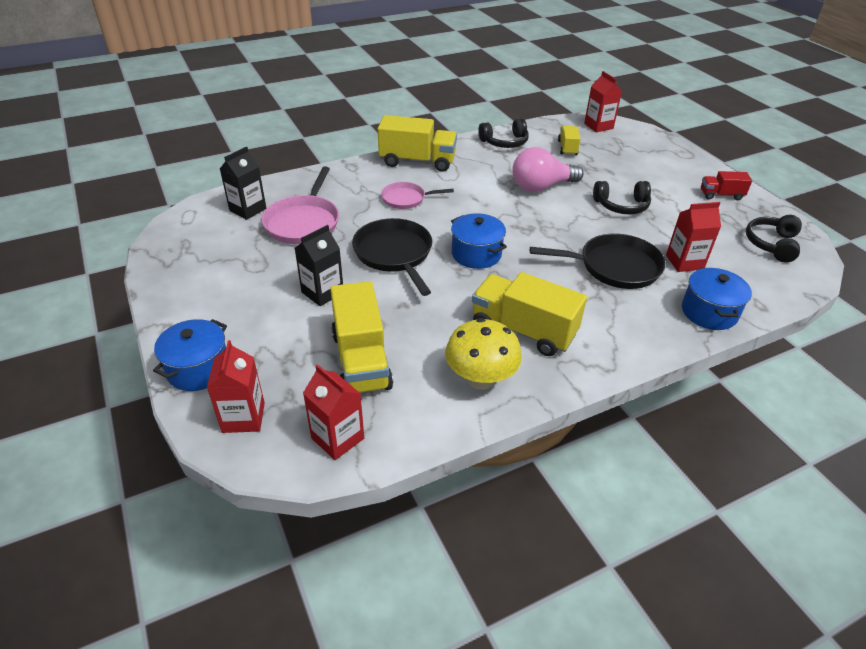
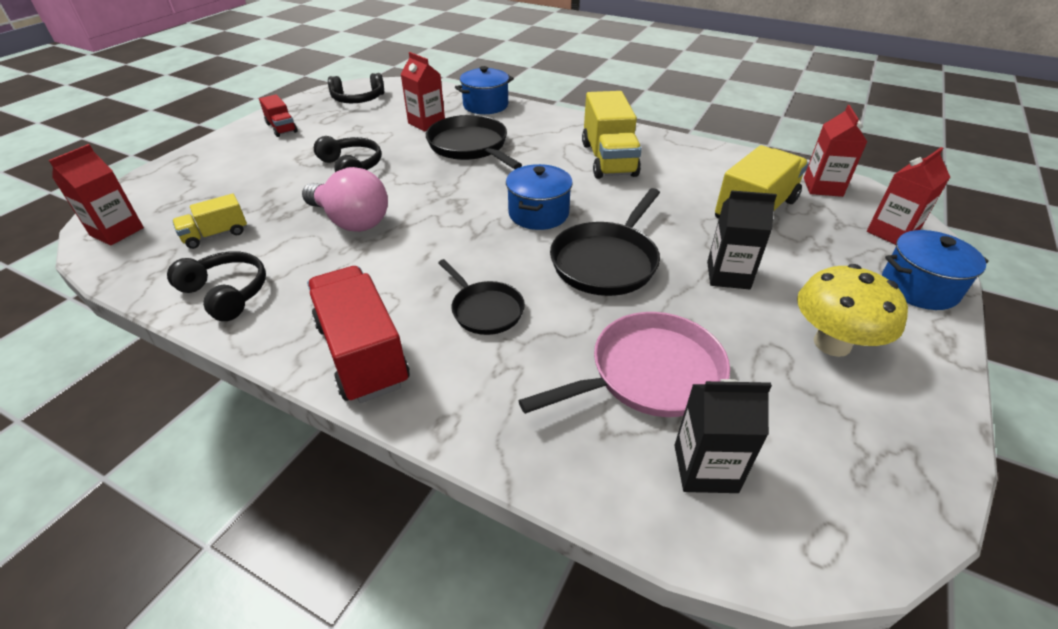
camera: 125 degrees left, 0 degrees up
(406, 199) = (485, 310): pink pan -> black pan
(417, 161) = (362, 354): yellow truck -> red truck
(480, 379) = (683, 158): yellow mushroom -> yellow mushroom (832, 343)

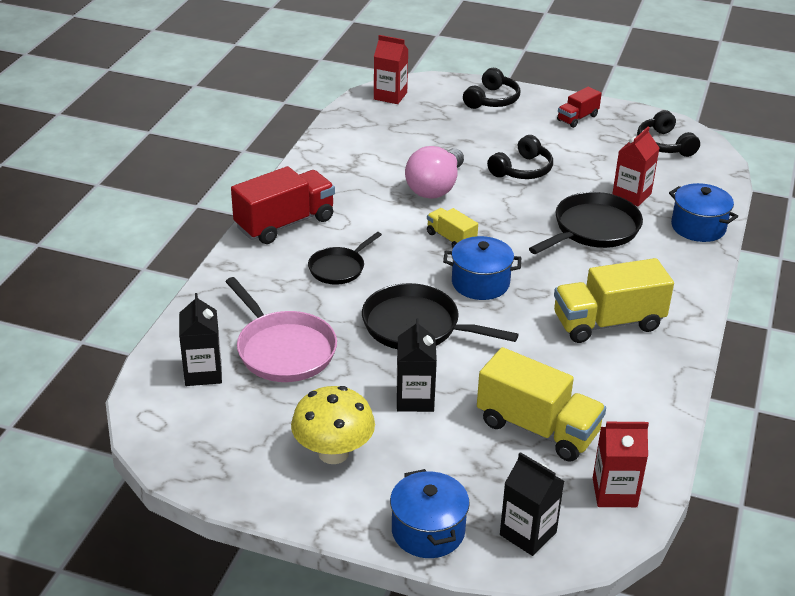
camera: 80 degrees right, 5 degrees down
(216, 235) = (398, 134): yellow truck -> yellow truck (451, 239)
(227, 293) = (334, 158): black headphones -> black headphones (492, 100)
(891, 233) = (528, 533): red carton -> black carton

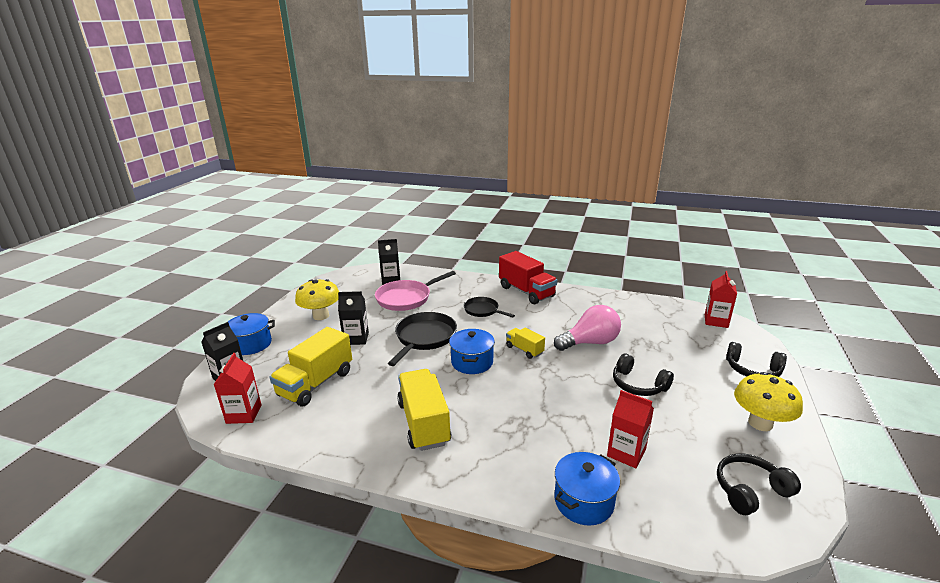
camera: 90 degrees right, 10 degrees down
(435, 188) = (590, 343): pink light bulb -> pink light bulb turned 135 degrees clockwise
(451, 239) = (524, 350): yellow truck -> yellow truck turned 90 degrees counterclockwise
(577, 118) = (760, 423): red truck -> yellow mushroom
(593, 229) = (557, 422): black pan -> none

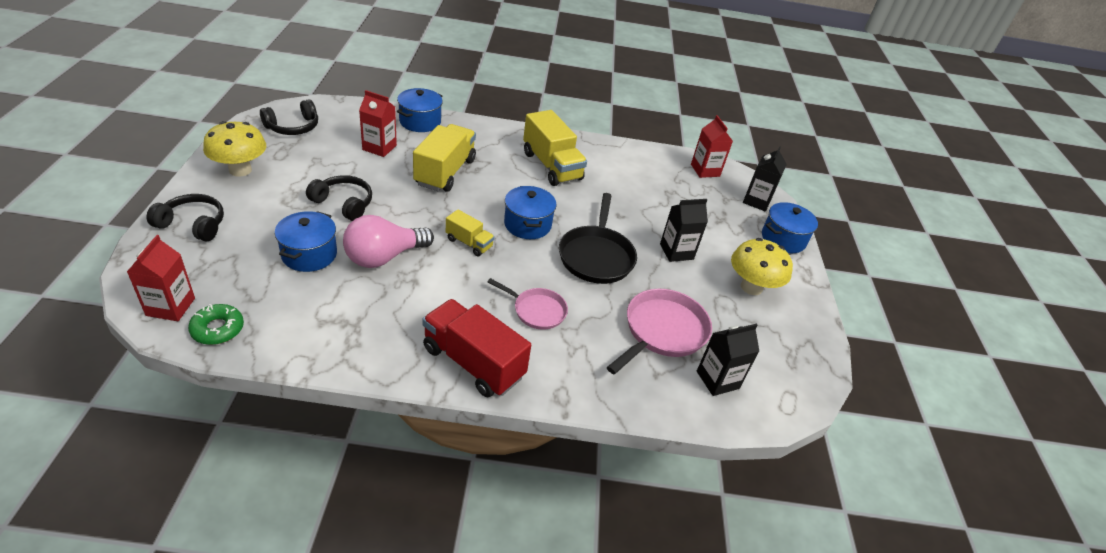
camera: 160 degrees right, 15 degrees up
(316, 383) = (671, 197): yellow truck -> yellow truck (445, 172)
(483, 310) = (536, 310): black pan -> pink pan
(646, 346) = (309, 254): none -> blue pot
(678, 310) = (217, 329): none -> green donut

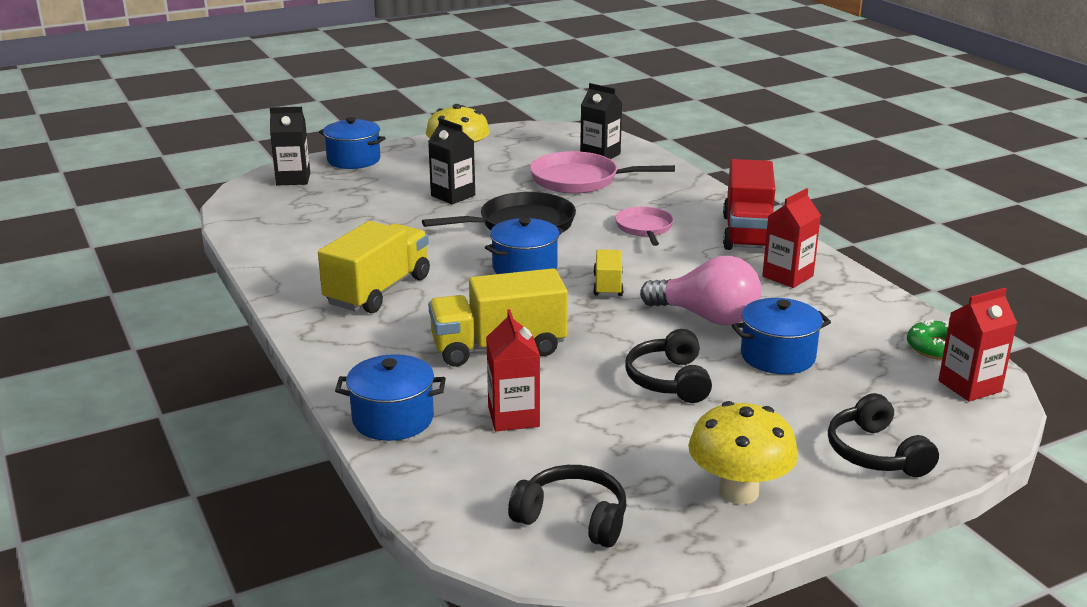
camera: 115 degrees left, 15 degrees down
(705, 170) = (257, 211): red carton -> red carton (787, 276)

